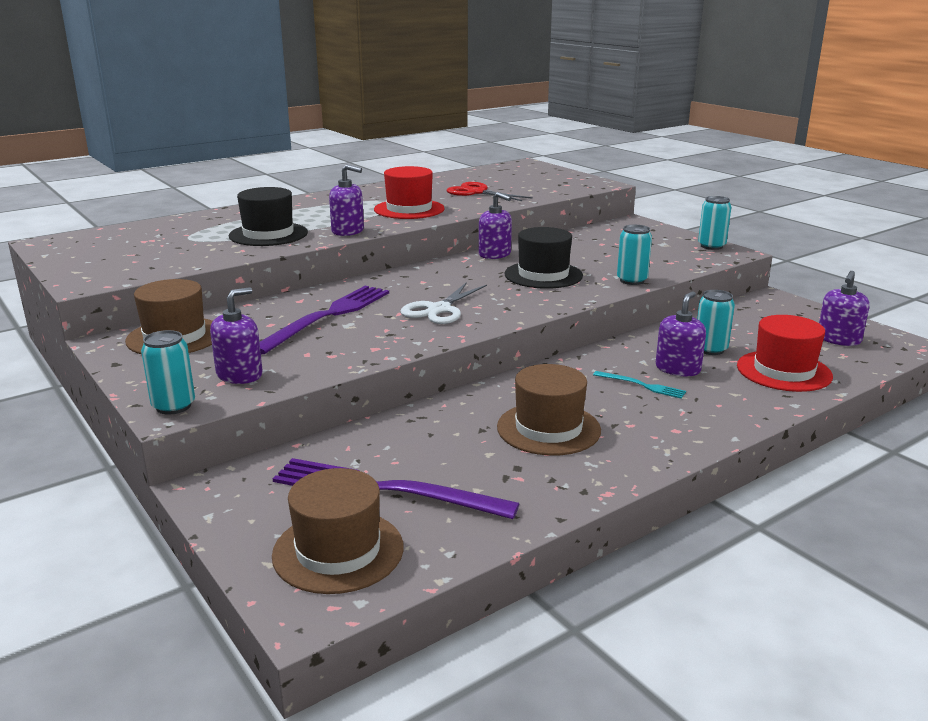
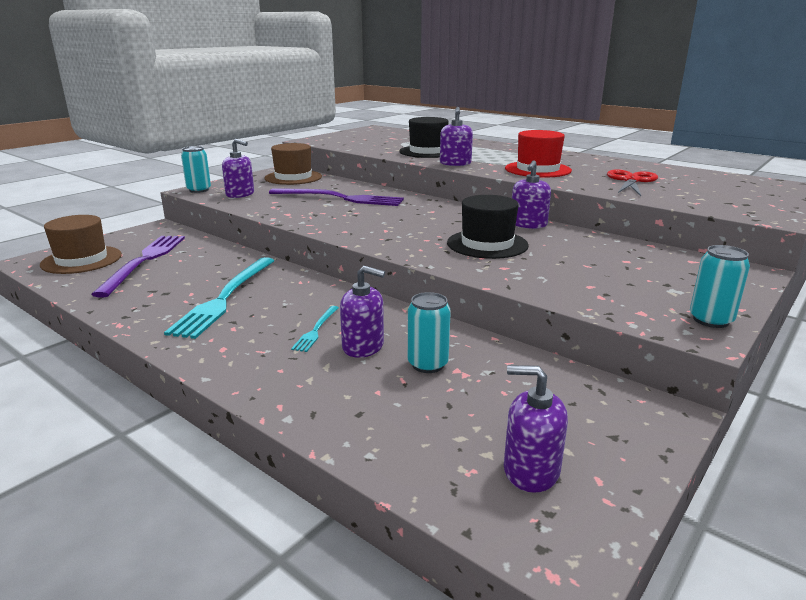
camera: 75 degrees right, 0 degrees up
(439, 309) = (370, 221): white scissors -> none
(548, 429) = (225, 298): brown hat -> turquoise fork
(632, 280) = (508, 279): turquoise can -> none
(784, 371) = (384, 414): red hat -> none

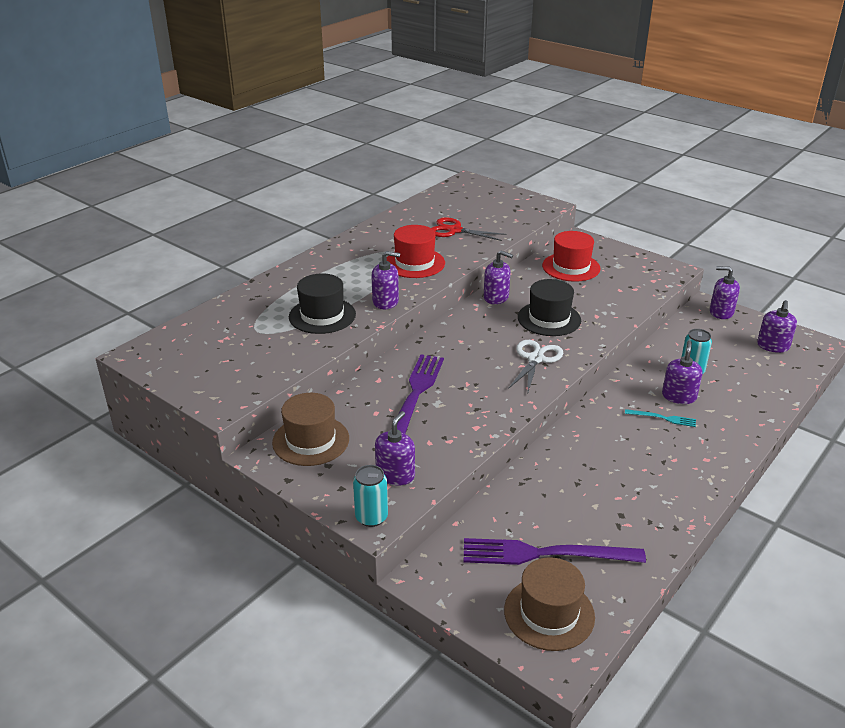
camera: 90 degrees left, 10 degrees up
(225, 298) = (622, 474): turquoise fork -> none
(397, 235) = (535, 359): none -> white scissors
(639, 261) = (571, 267): none -> red hat
(645, 424) = (721, 312): none -> purple soap dispenser
(710, 320) = (655, 264): turquoise can -> none

